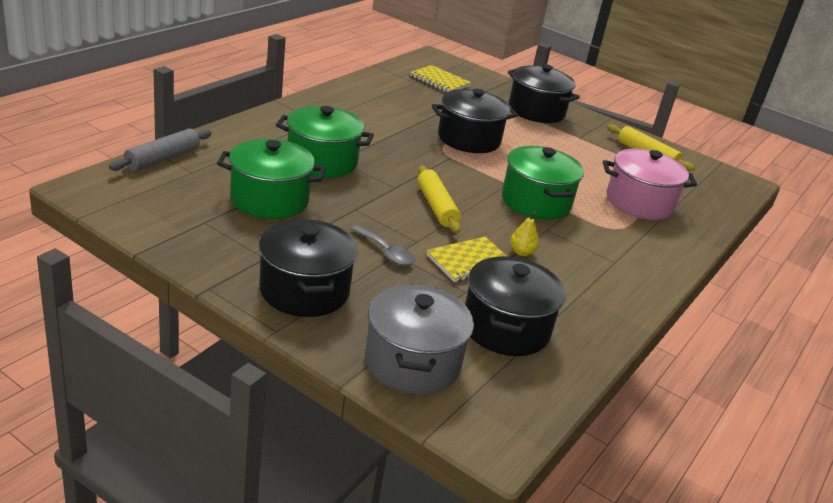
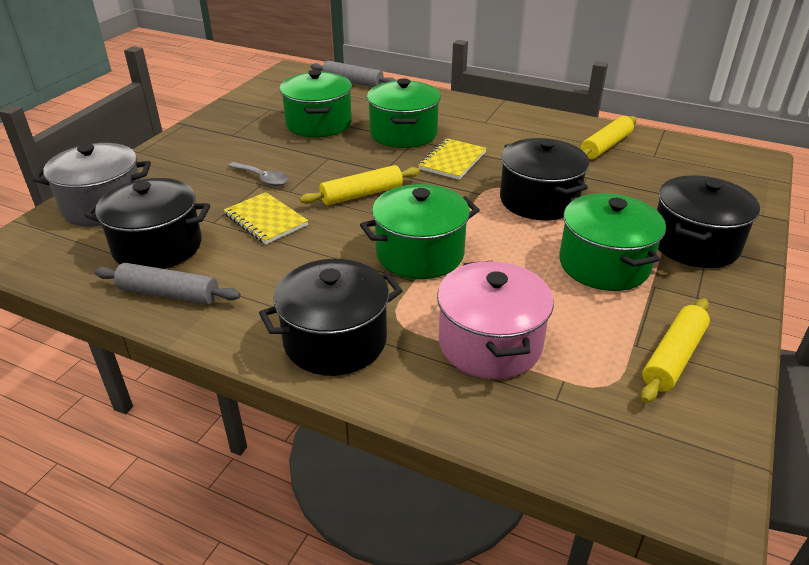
camera: 85 degrees right, 5 degrees up
(304, 290) = (191, 154): black pot -> black pot (335, 341)
(385, 252) = (262, 178): grey spoon -> grey spoon turned 90 degrees counterclockwise
(391, 91) = (606, 146): none -> yellow rolling pin
(439, 81) = (682, 169): yellow notebook -> yellow notebook (452, 161)
(522, 252) = (299, 249): yellow pear -> none
(556, 144) = (604, 265): none -> green pot
(582, 326) = (169, 294): none -> grey rolling pin

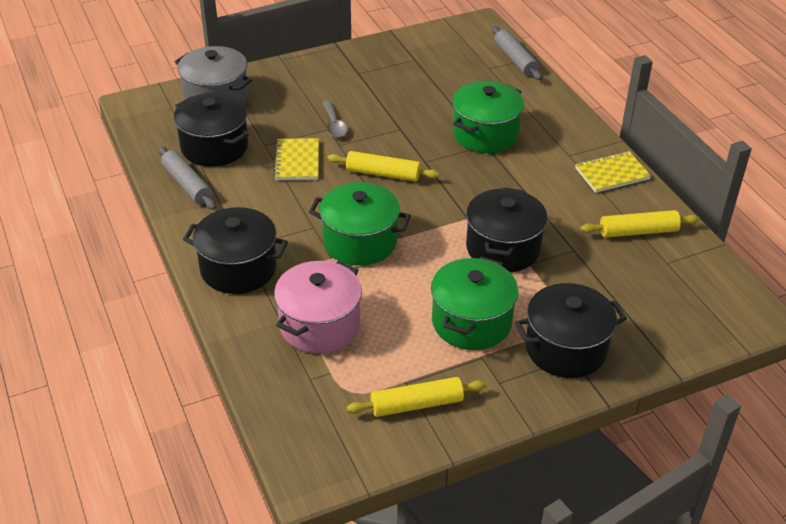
camera: 40 degrees right, 5 degrees up
(319, 124) = (433, 92): green pot -> none
(452, 161) = (488, 179): yellow notebook -> yellow notebook (612, 174)

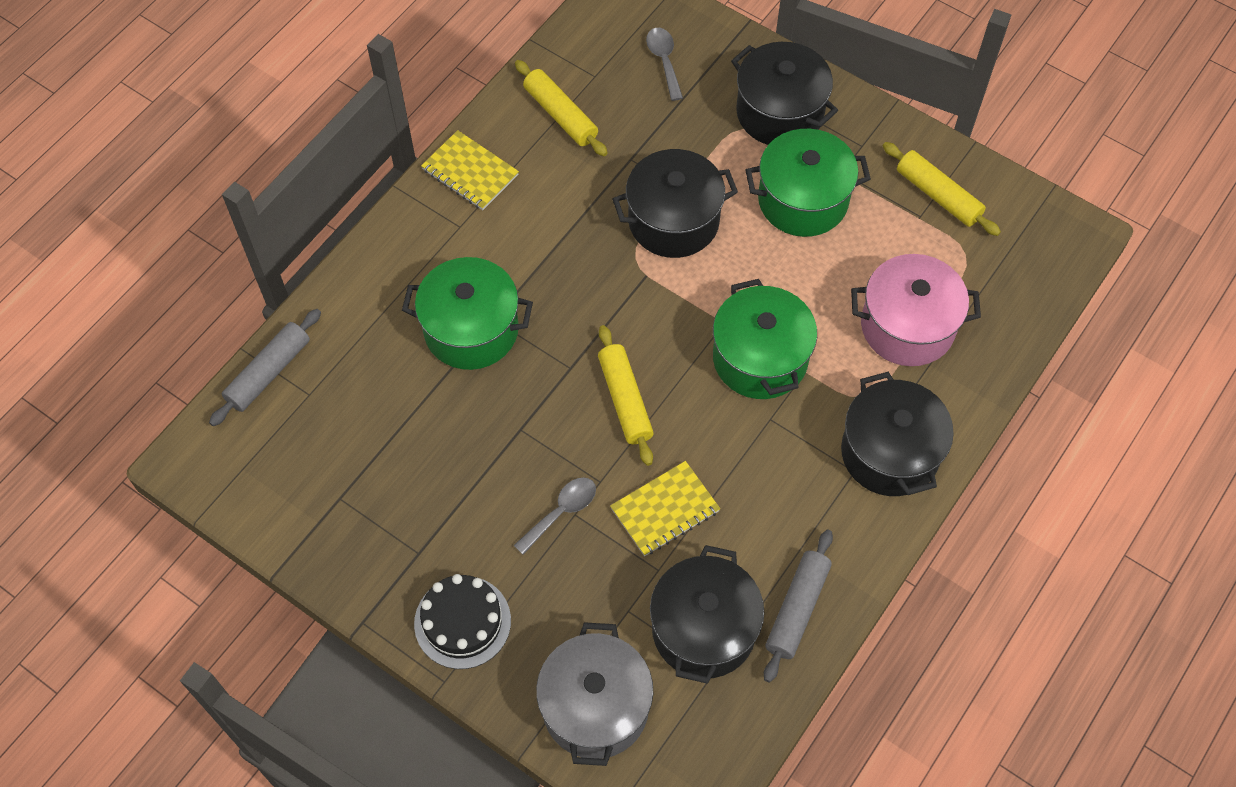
camera: 120 degrees left, 20 degrees up
(306, 74) = (462, 622): none -> black cake
(661, 305) = (664, 61): none -> grey spoon

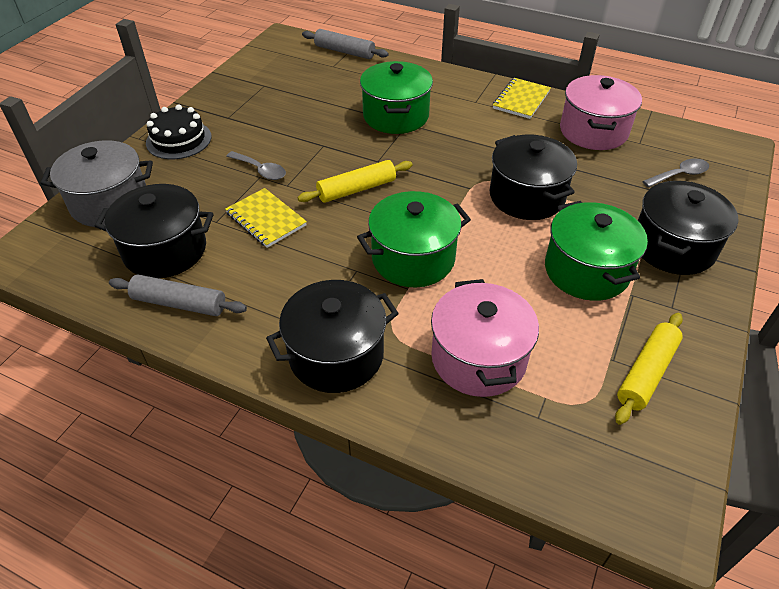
camera: 80 degrees right, 15 degrees down
(561, 115) = (593, 131): yellow rolling pin -> pink pot

